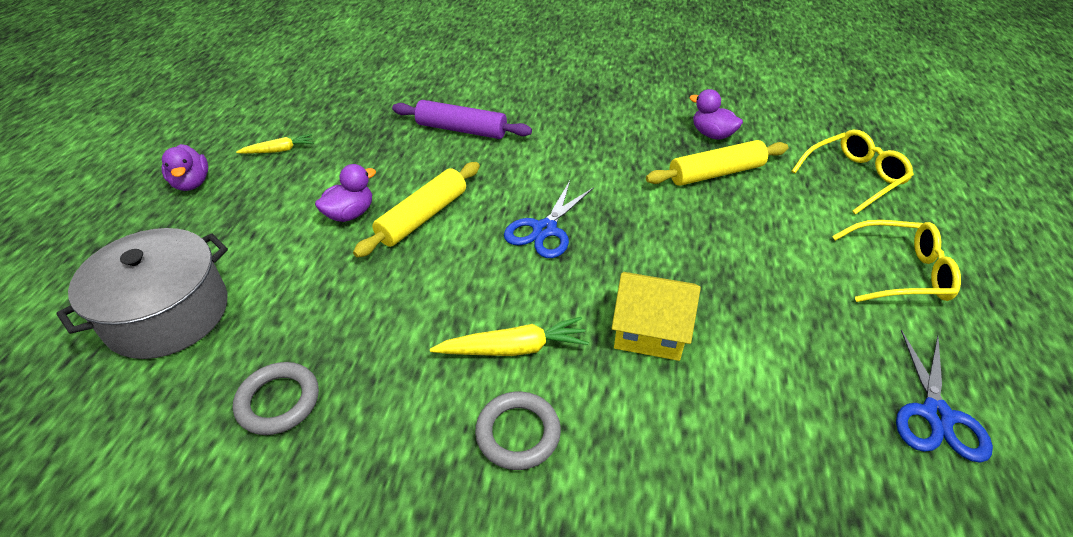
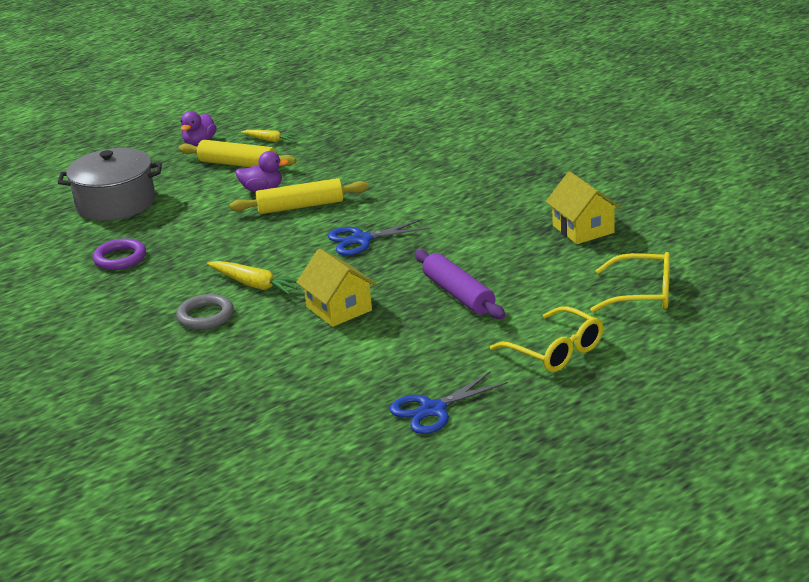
camera: 45 degrees right, 15 degrees down
(278, 401) = (120, 258): grey ring -> purple ring
(461, 130) = (401, 165): purple rolling pin -> purple rolling pin (458, 294)
(712, 134) = (583, 229): purple duck -> yellow house
(716, 173) = (536, 252): yellow rolling pin -> yellow rolling pin (238, 164)

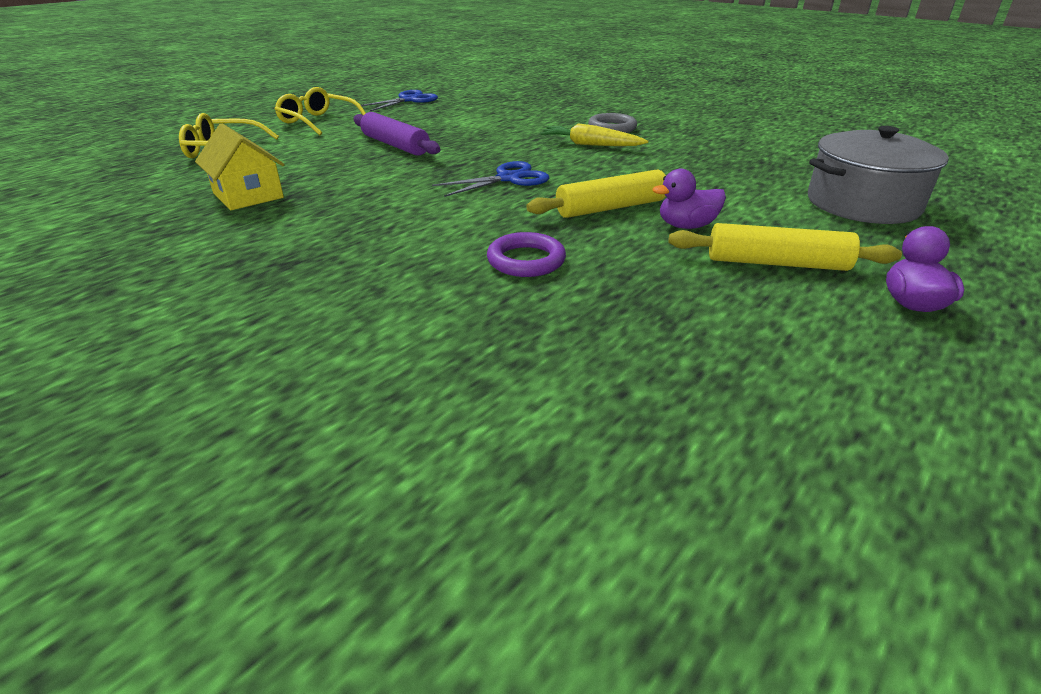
camera: 165 degrees right, 5 degrees up
(120, 258) = (754, 157): purple ring -> purple ring (526, 260)
(270, 140) = (784, 315): yellow carrot -> none
(339, 309) = (500, 135): yellow house -> none

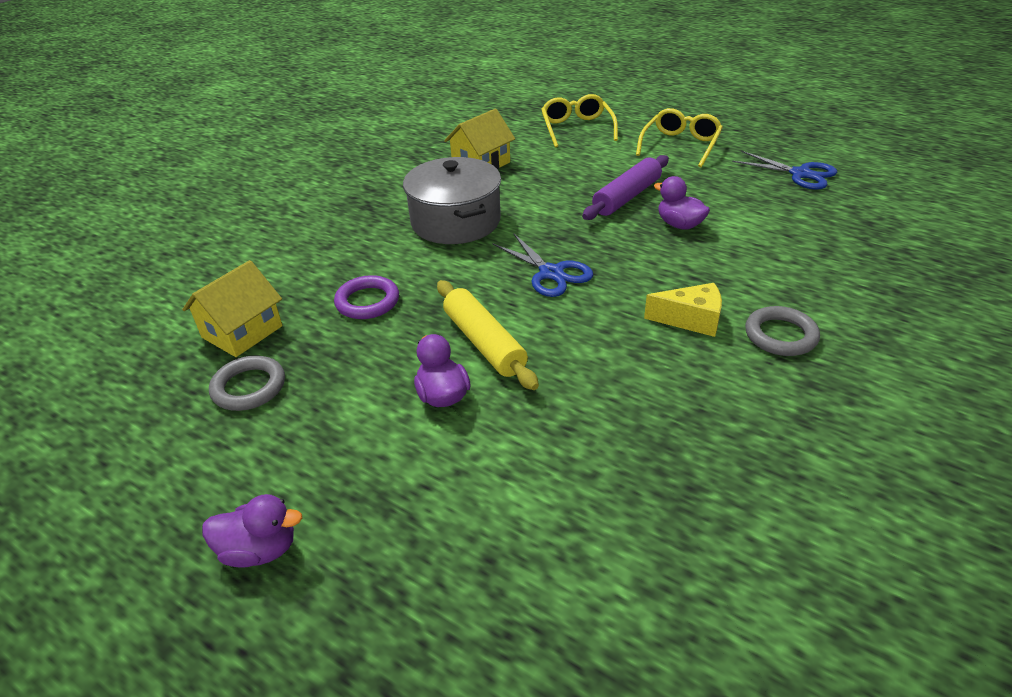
camera: 85 degrees right, 5 degrees up
(457, 135) = (679, 225): none -> purple duck
(570, 344) = (242, 332): none -> yellow house
(590, 145) = (691, 320): yellow carrot -> yellow cheese
(686, 329) = (249, 387): none -> grey ring
(776, 263) = (354, 456): yellow rolling pin -> none
(862, 204) = (535, 579): grey pot -> grey pot (455, 221)

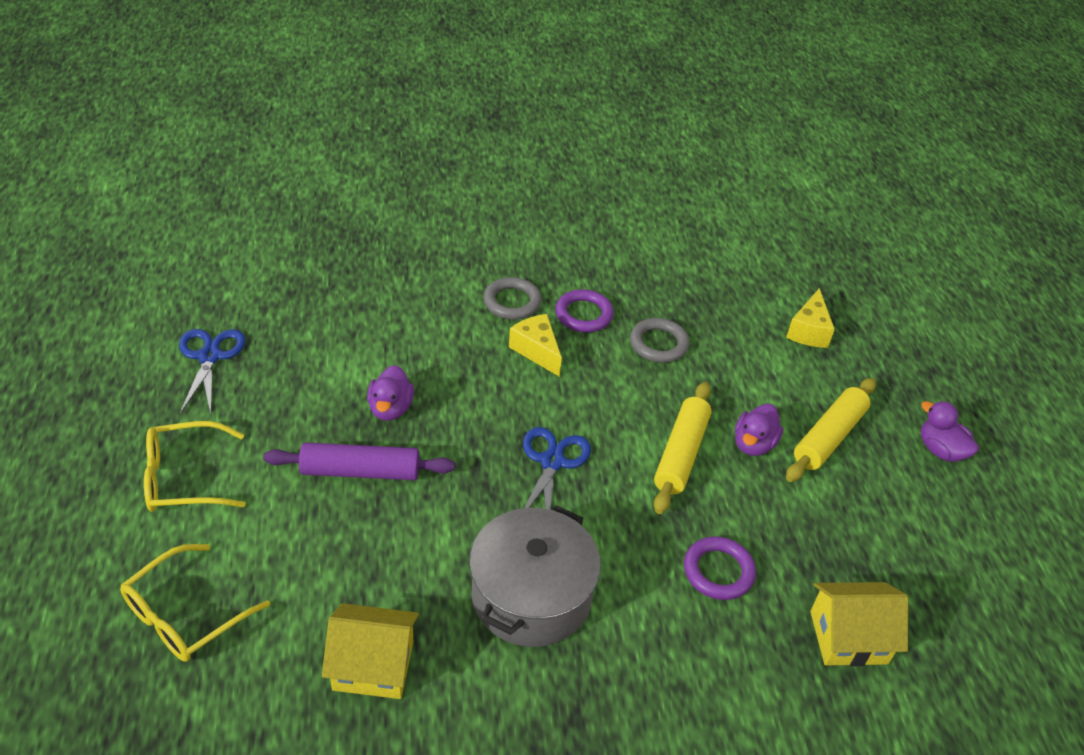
camera: 135 degrees left, 5 degrees up
(249, 387) = (879, 569): grey ring -> grey ring (658, 344)
(386, 459) = (829, 437): none -> yellow rolling pin
(541, 576) = (809, 331): none -> yellow cheese
(725, 376) = (583, 314): none -> purple ring

